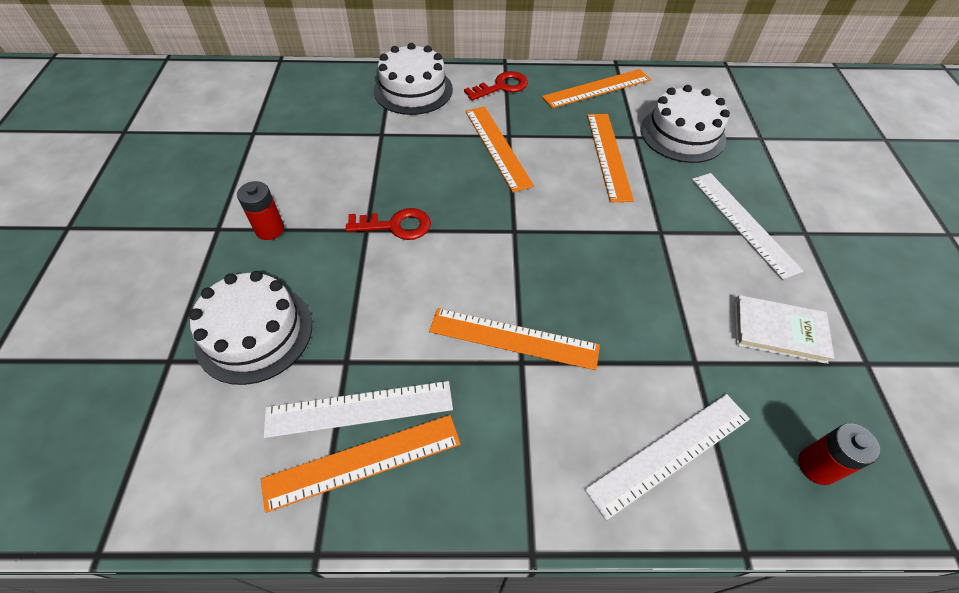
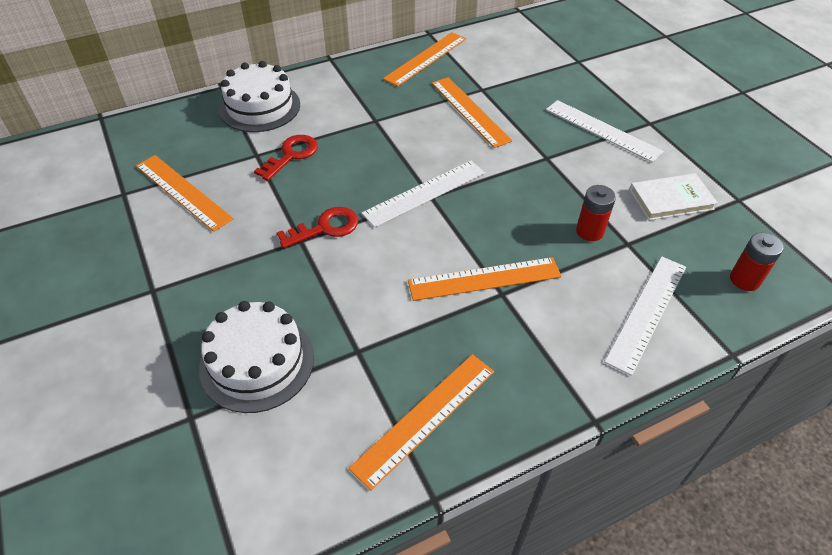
camera: 25 degrees left, 5 degrees down
(269, 229) = (206, 272): red battery -> red battery (589, 231)
(359, 408) = (394, 381): white ruler -> white ruler (424, 193)
(497, 147) = (371, 133): orange ruler -> orange ruler (182, 192)
(501, 87) = (341, 80): red key -> red key (291, 155)
(682, 134) = (517, 76): white cake -> none

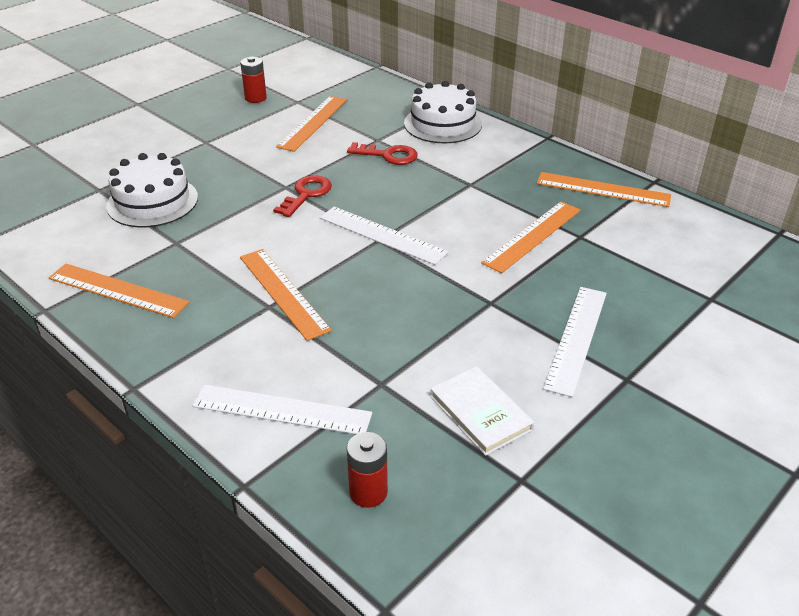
camera: 70 degrees right, 10 degrees down
(325, 228) = (306, 194): red key -> red key turned 105 degrees counterclockwise
(589, 231) = (386, 352): red battery -> red battery (255, 98)

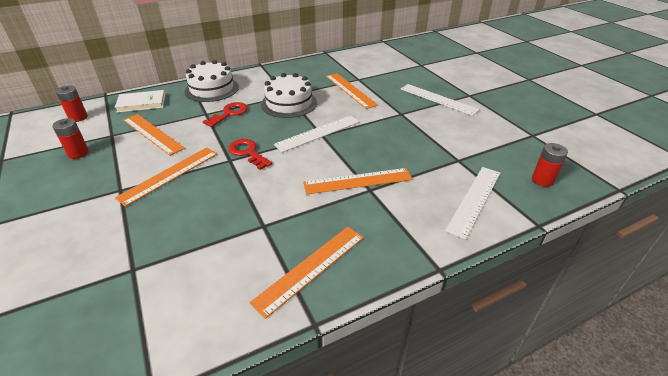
camera: 70 degrees left, 0 degrees up
(152, 201) = (188, 233): white cake -> white cake (289, 103)
(320, 72) = (78, 117): none -> red battery
(480, 413) = (486, 135): white book -> white book (141, 103)
(603, 190) = (323, 64): orange ruler -> orange ruler (169, 175)

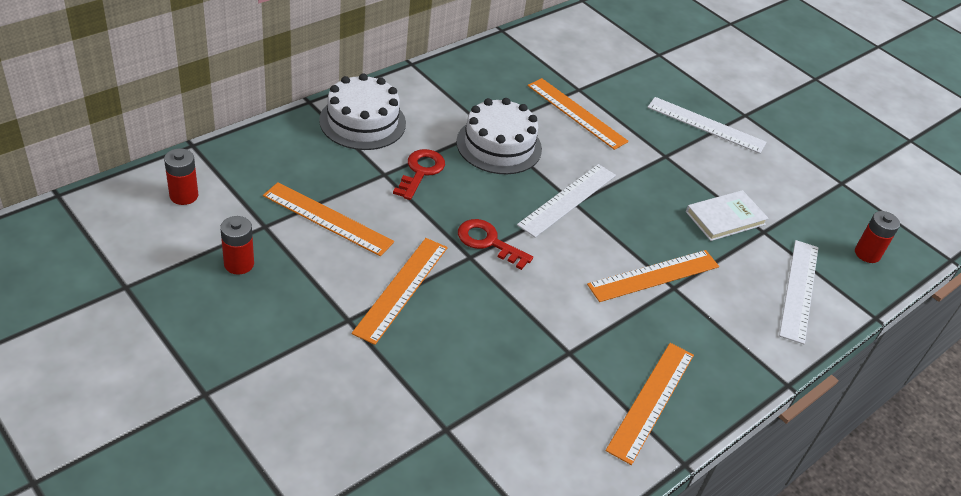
camera: 20 degrees left, 5 degrees up
(141, 103) = (267, 159): white book -> white book (725, 218)

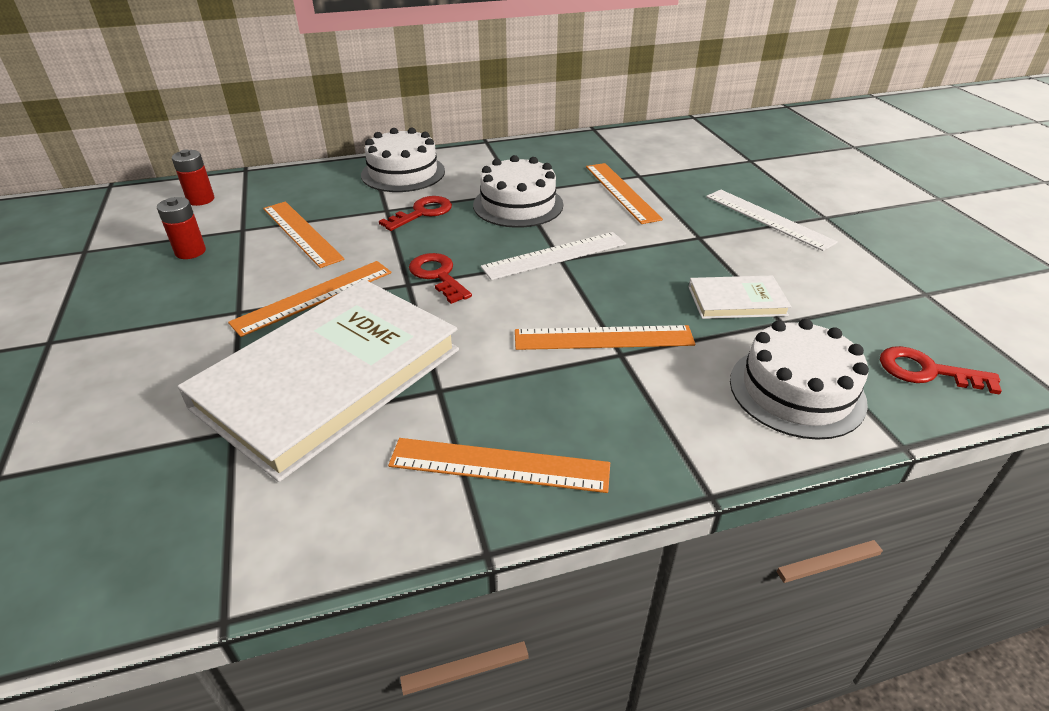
camera: 30 degrees right, 5 degrees down
(481, 364) = (329, 378): none -> white book
(651, 401) = (499, 465): orange ruler -> orange ruler turned 45 degrees clockwise
(799, 290) = (796, 391): white ruler -> white cake
(867, 254) = (927, 371): red battery -> red key

